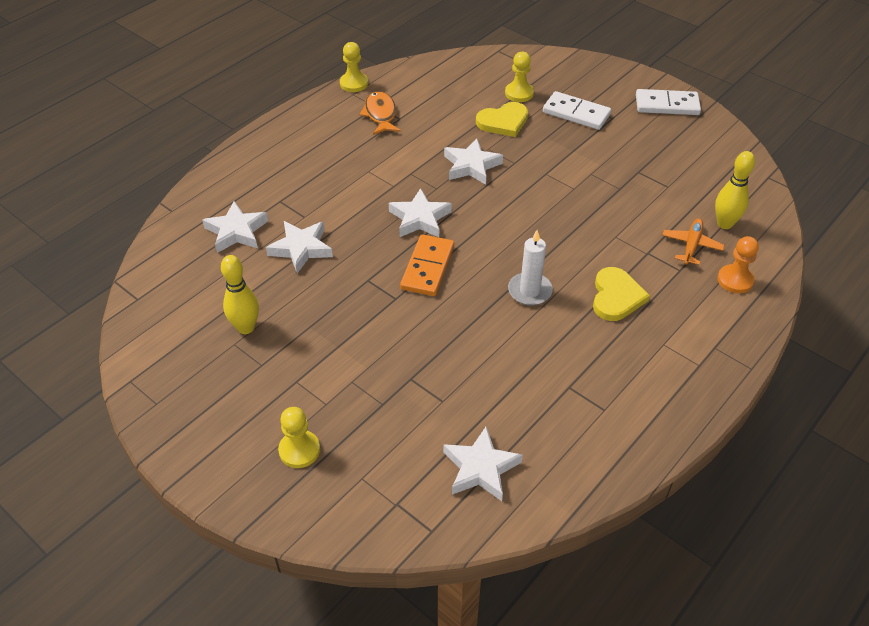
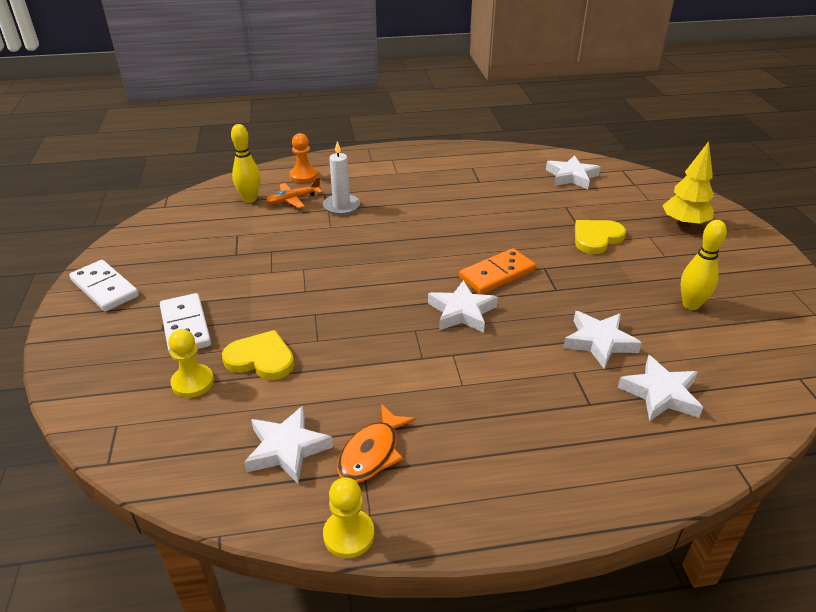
camera: 140 degrees left, 10 degrees down
(299, 450) = (684, 224): yellow pawn -> yellow tree
(471, 166) = (356, 332): white star -> white star (287, 449)
(529, 291) = (439, 227): white candle -> white candle (341, 206)
(616, 297) = (387, 200): yellow heart -> yellow heart (596, 238)

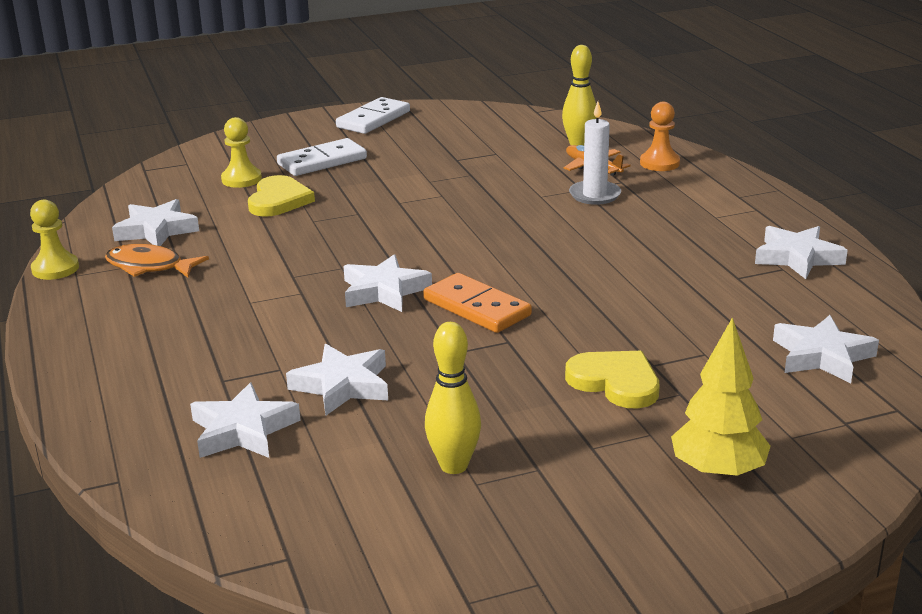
camera: 80 degrees right, 10 degrees down
(460, 161) = (797, 257): none -> white star

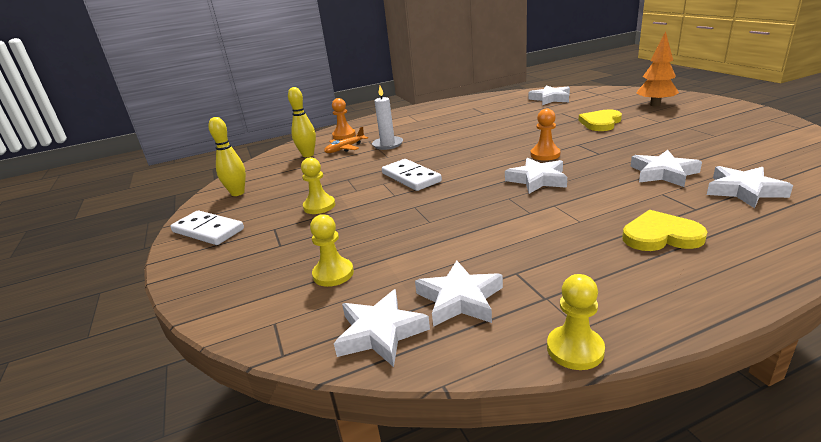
camera: 90 degrees left, 0 degrees up
(149, 267) = (542, 283): orange fish -> none
(278, 200) = (387, 244): yellow heart -> yellow heart (660, 236)
(322, 161) = (301, 239): white domino -> white domino (411, 177)
(396, 164) = (319, 206): none -> yellow pawn
(454, 466) = (707, 140): yellow bowling pin -> yellow bowling pin (237, 193)
(476, 308) = (545, 154): orange domino -> orange pawn
(717, 472) = (655, 105): yellow tree -> orange tree
(797, 257) = (461, 106): white star -> white star (380, 333)

